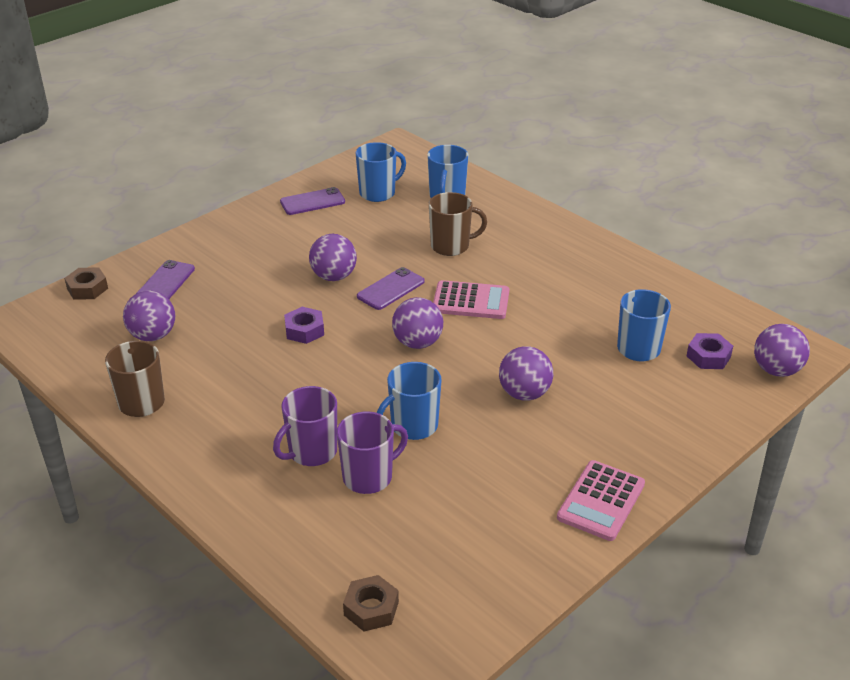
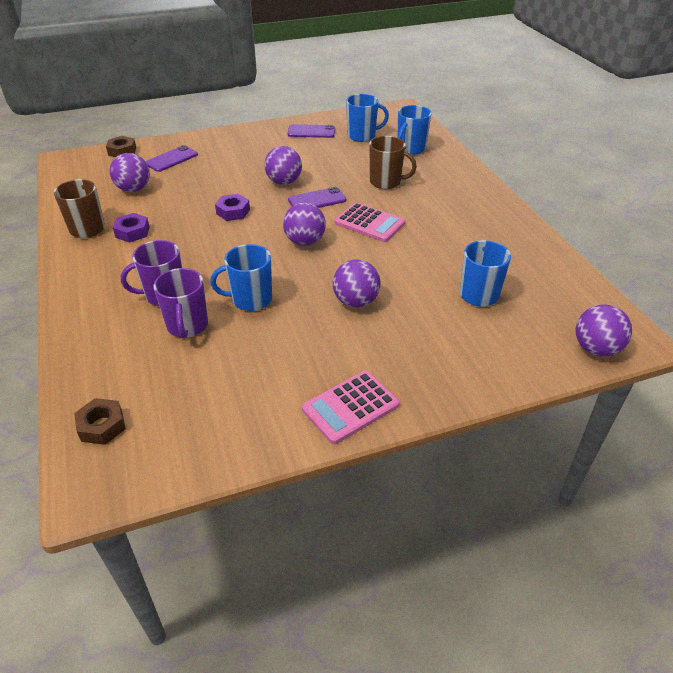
camera: 25 degrees right, 5 degrees up
(369, 477) = (187, 326): purple mug -> purple mug turned 90 degrees clockwise
(708, 356) = (538, 318): purple nut -> purple nut (132, 232)

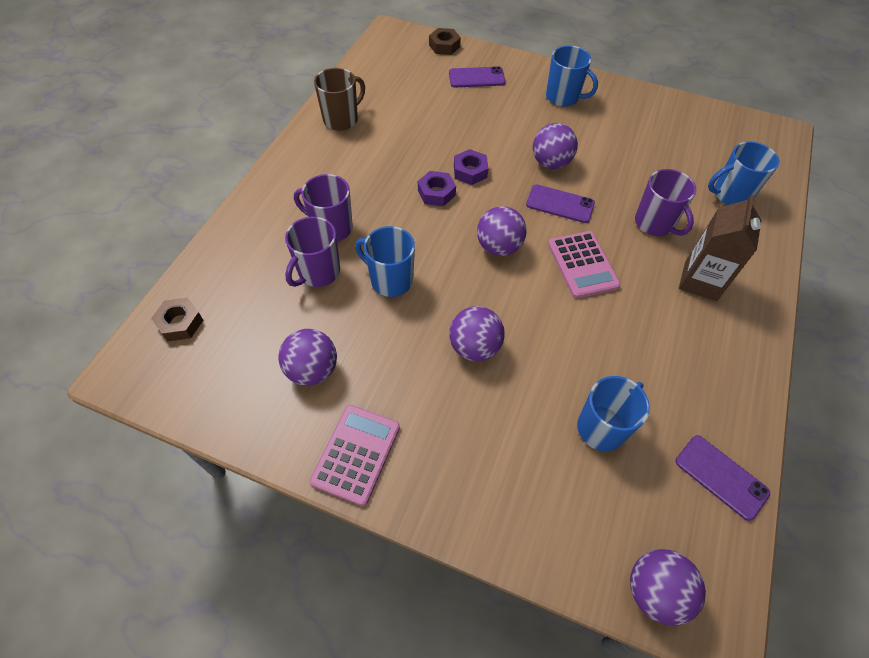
camera: 40 degrees right, 15 degrees up
(132, 232) = (370, 144): purple nut -> purple nut (436, 193)
(134, 189) = (413, 96): purple ball -> purple ball (312, 370)
(311, 132) = (642, 113): purple phone -> purple phone (721, 476)
(350, 407) = (356, 454): pink calculator -> pink calculator turned 105 degrees clockwise
(362, 136) = (692, 147): blue mug -> blue mug (563, 97)
(386, 182) = (654, 223): brown mug -> purple mug
(444, 196) = (700, 281): none -> brown carton

